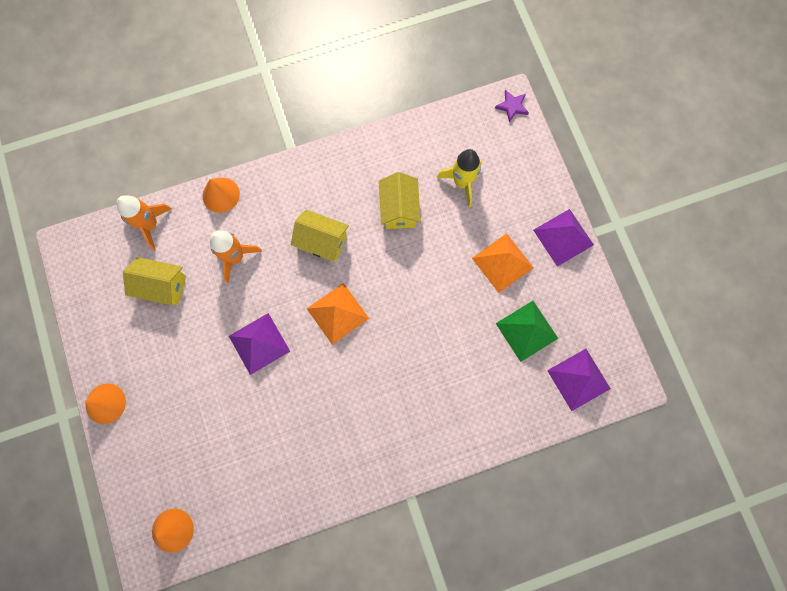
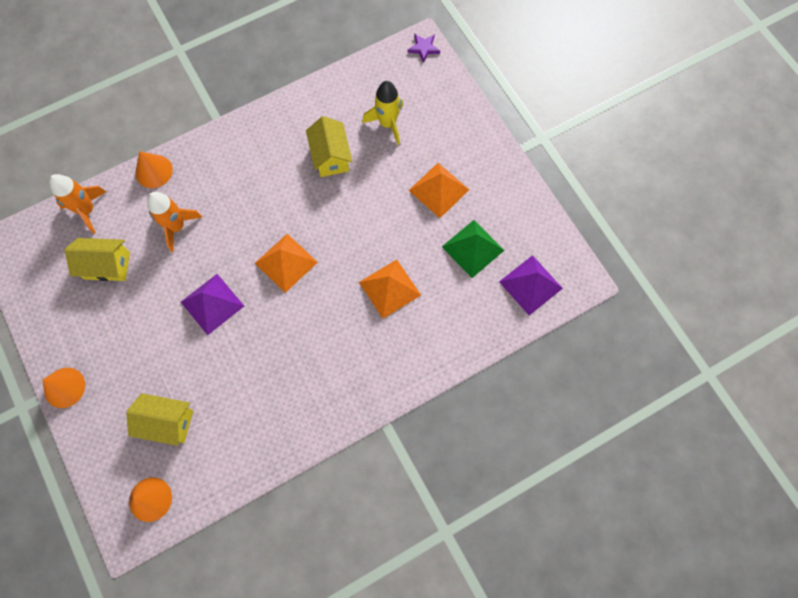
camera: 10 degrees left, 5 degrees down
(322, 241) = (260, 198): yellow house -> yellow house (167, 422)
(436, 358) = (389, 288): none -> orange pyramid
(563, 237) = (492, 157): purple pyramid -> none

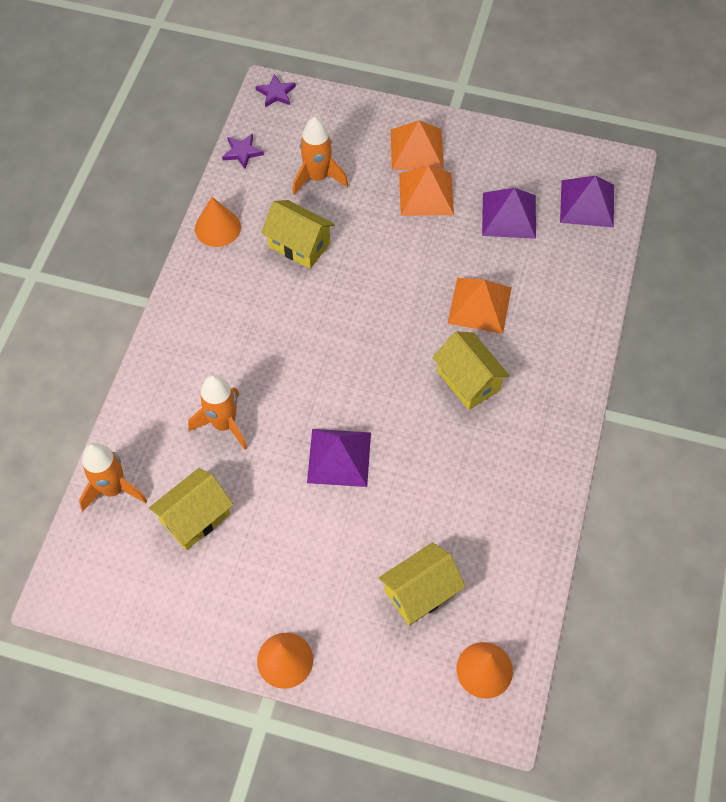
camera: 45 degrees left, 10 degrees down
(154, 171) = (141, 397): orange cone -> orange cone (217, 227)
(286, 262) = (364, 364): orange pyramid -> orange pyramid (416, 149)
(330, 328) = (468, 381): none -> yellow house
(363, 70) = (242, 152): none -> purple star
(387, 123) = (318, 177): yellow rocket -> orange rocket
(472, 248) = (509, 215): green pyramid -> purple pyramid

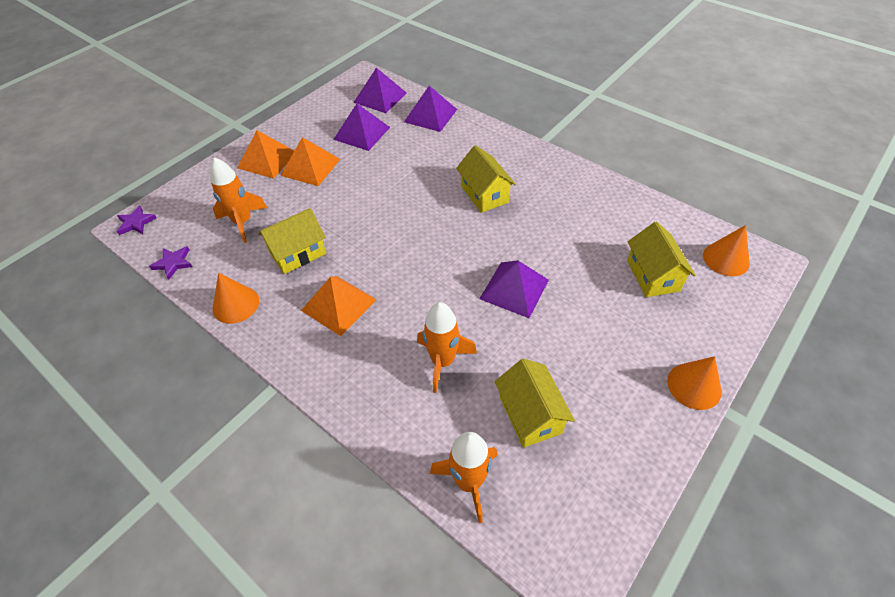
camera: 65 degrees left, 10 degrees down
(468, 381) = (484, 194): yellow house -> yellow house turned 75 degrees clockwise
(479, 305) = (425, 169): orange pyramid -> orange pyramid (339, 304)
(582, 271) = (430, 115): none -> purple pyramid

